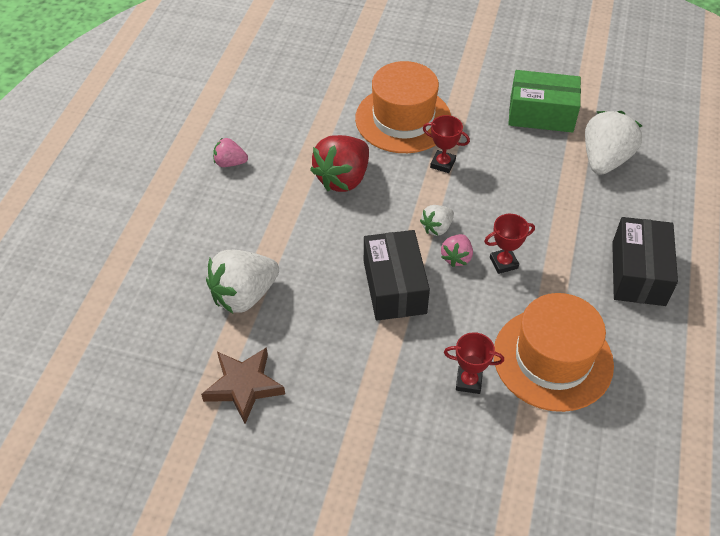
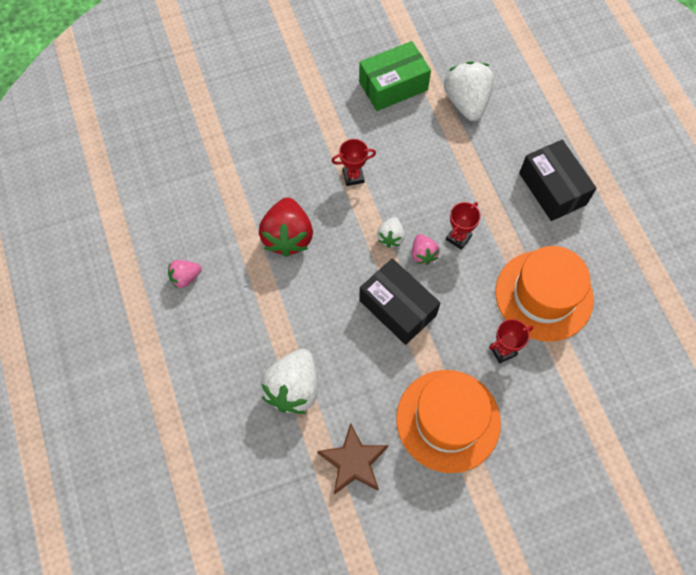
camera: 35 degrees left, 15 degrees up
(403, 119) = (292, 152): orange hat -> orange hat (448, 420)

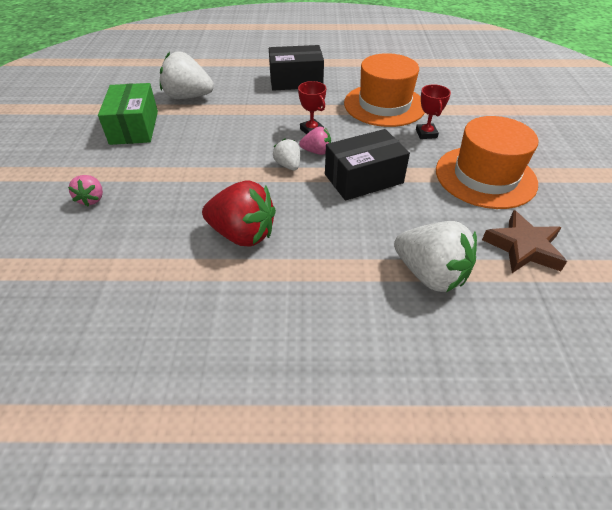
camera: 70 degrees left, 20 degrees down
(185, 278) = (239, 347): pink strawberry -> pink strawberry (92, 199)
(353, 176) = (207, 172): red trophy -> none
(390, 237) = (288, 165): white strawberry -> white strawberry turned 150 degrees counterclockwise

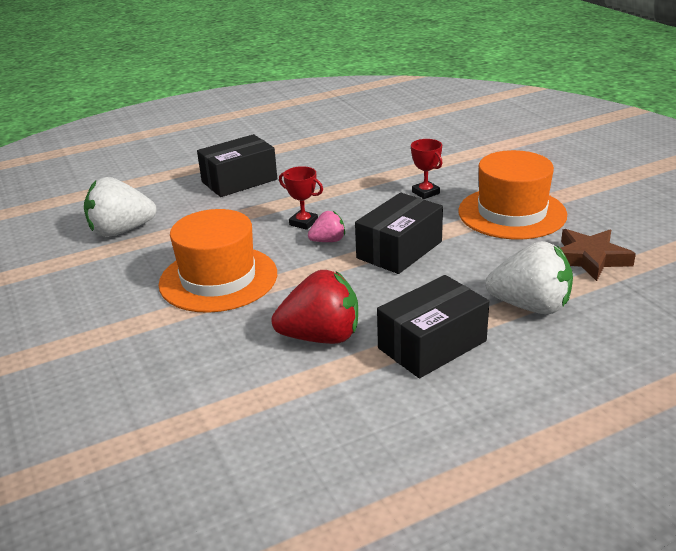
camera: 25 degrees left, 15 degrees down
(92, 199) = (107, 365): pink strawberry -> none
(134, 127) = (83, 280): green box -> none
(288, 165) = (309, 262): white strawberry -> none
(318, 277) = (432, 344): none -> black box
(384, 105) = (360, 178): orange hat -> orange hat (218, 278)

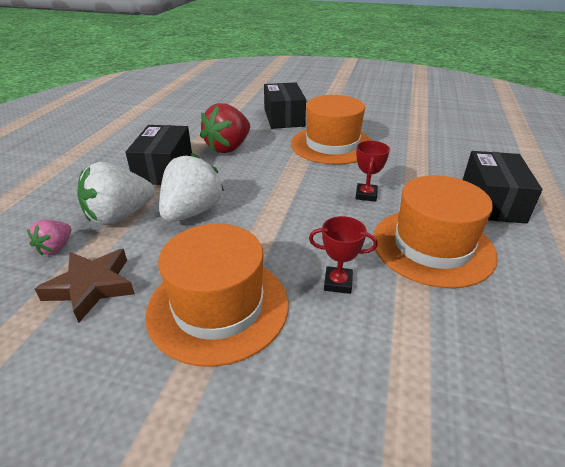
camera: 130 degrees right, 5 degrees up
(121, 231) = (441, 138): white strawberry -> white strawberry (192, 212)
(303, 223) = (366, 195): red trophy -> red trophy turned 60 degrees counterclockwise
(328, 241) = (323, 192): pink strawberry -> pink strawberry (56, 248)
(336, 182) = (432, 246): none -> orange hat
(399, 250) = (264, 210): black box -> black box (284, 118)

